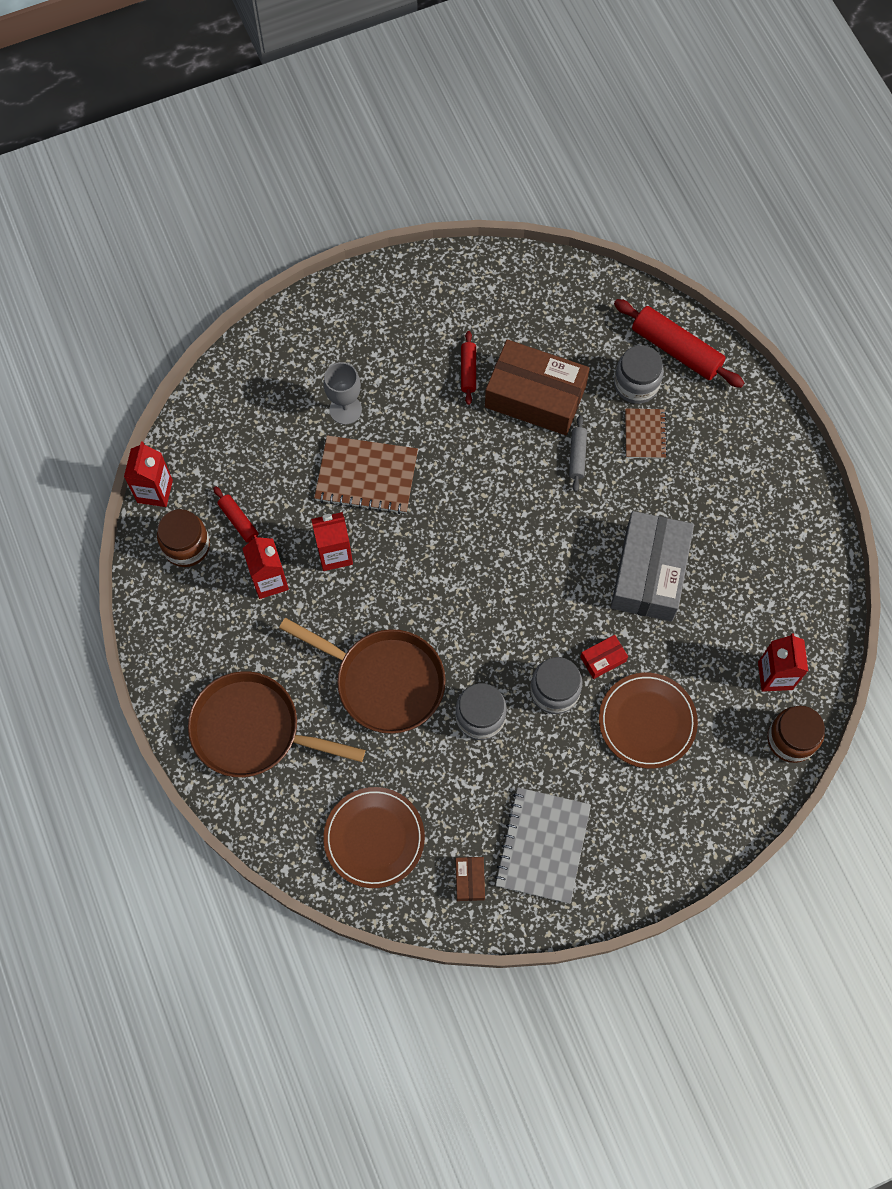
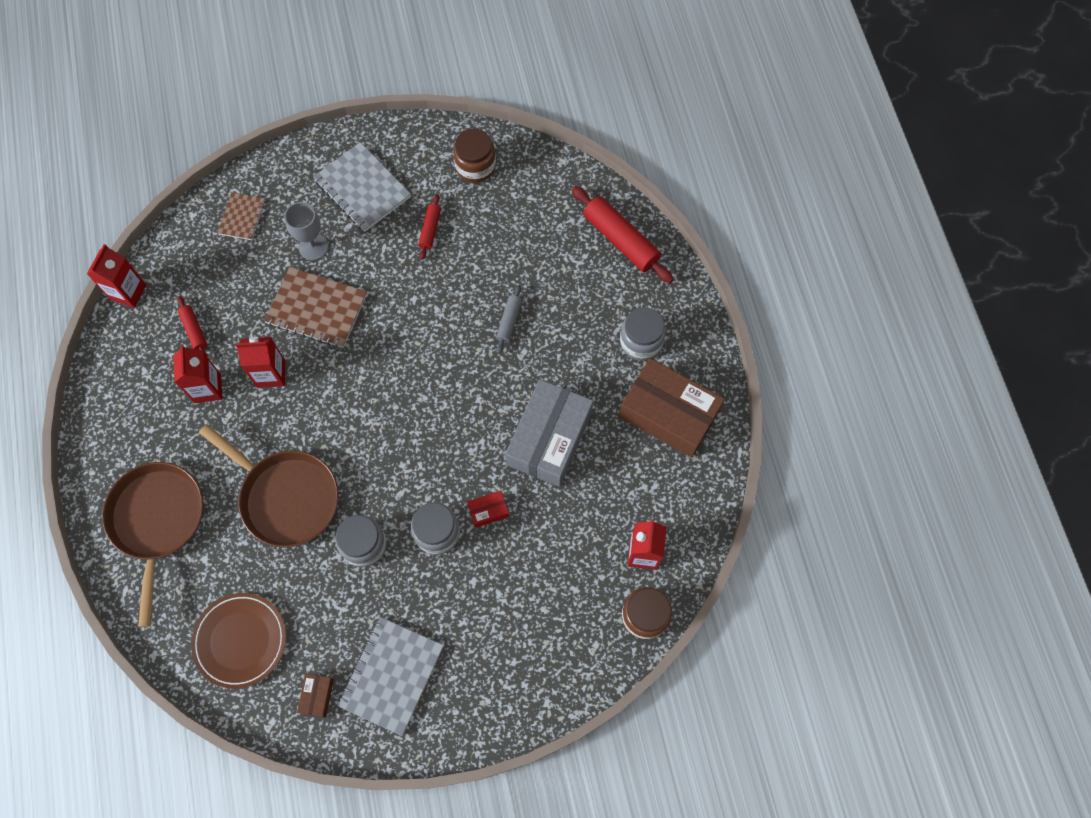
camera: 10 degrees right, 0 degrees up
(186, 546) = (143, 345): brown jar -> brown jar (475, 166)
(253, 730) = (157, 521): brown pan -> brown pan turned 60 degrees clockwise
(383, 337) = (362, 188): none -> grey notebook
(535, 396) = (484, 262): brown box -> brown box (668, 414)
(636, 384) = (577, 265): grey jar -> grey jar (641, 342)
(645, 434) = (574, 311): brown notebook -> brown notebook (242, 217)
(647, 721) = (515, 576): brown plate -> none

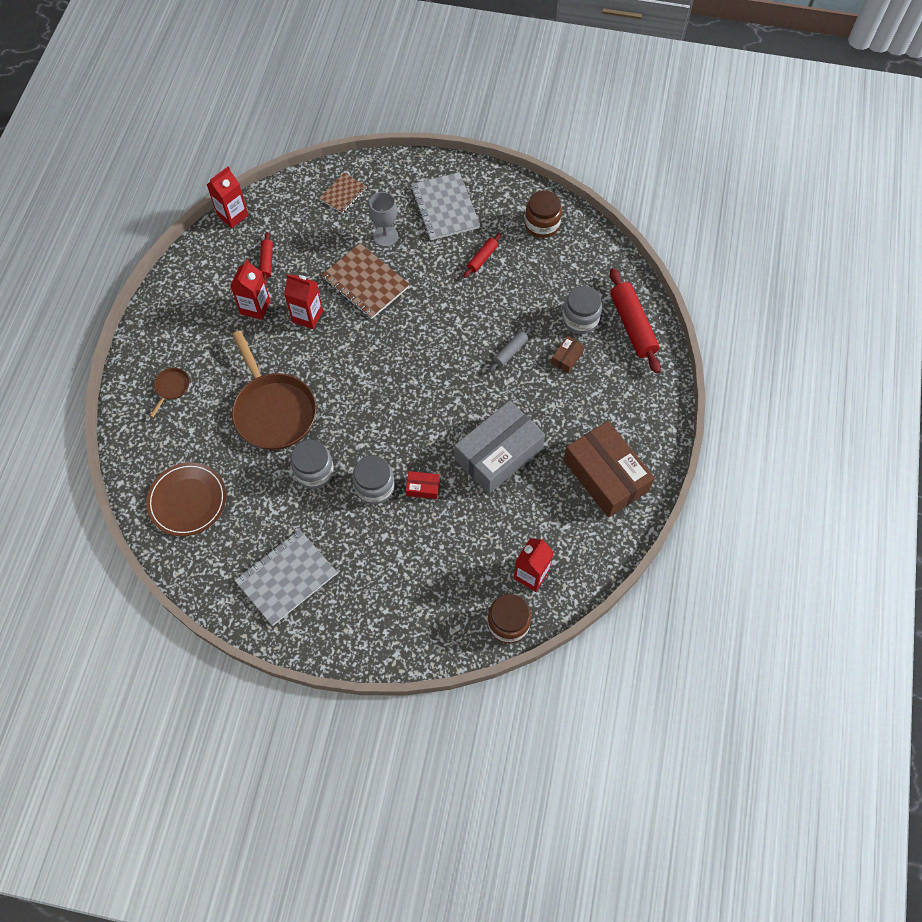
camera: 25 degrees right, 5 degrees down
(157, 521) = (171, 388): brown pan -> brown pan, size x0.43
(317, 696) = (223, 567): brown box -> brown box (567, 358)
(641, 342) = (610, 410): grey jar -> grey jar (580, 319)

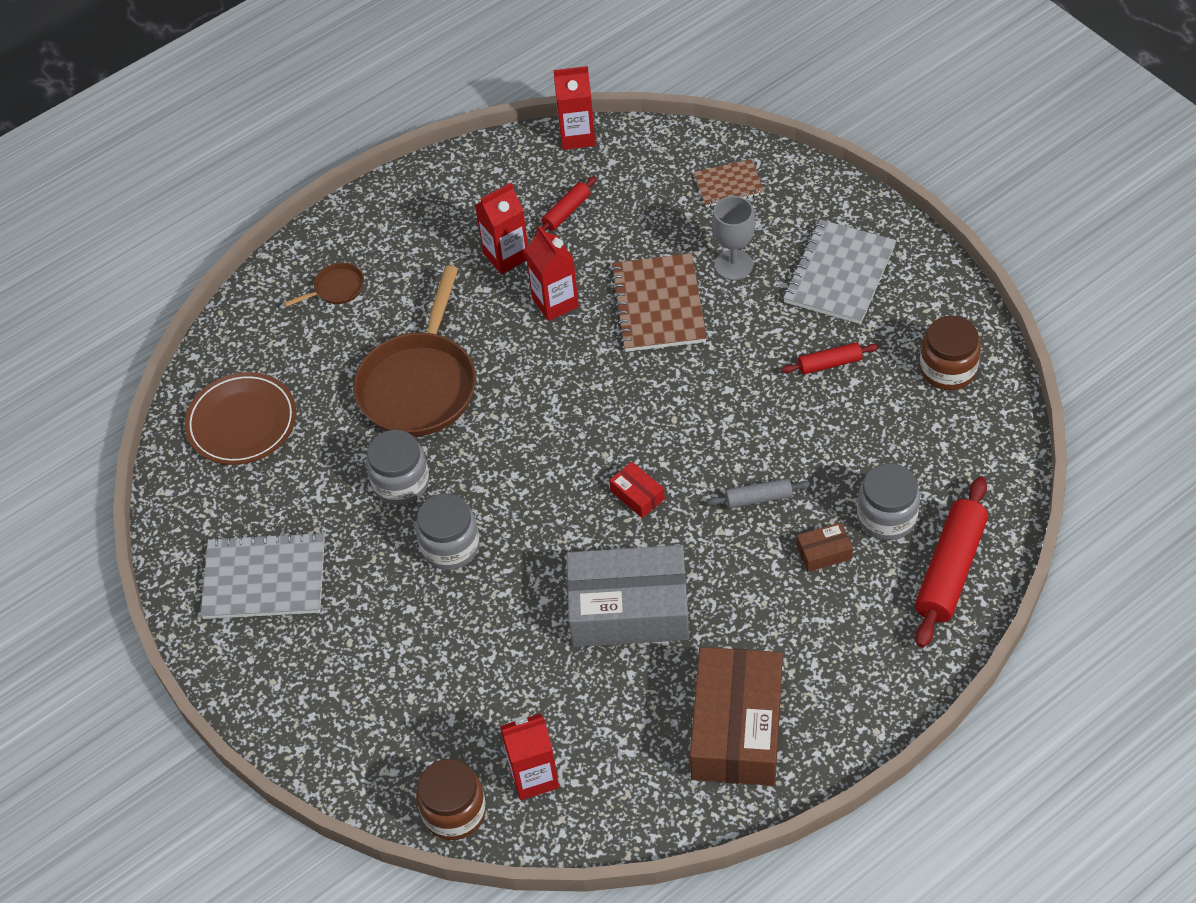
camera: 45 degrees right, 10 degrees down
(423, 488) = (503, 585): red box -> red box (637, 495)

